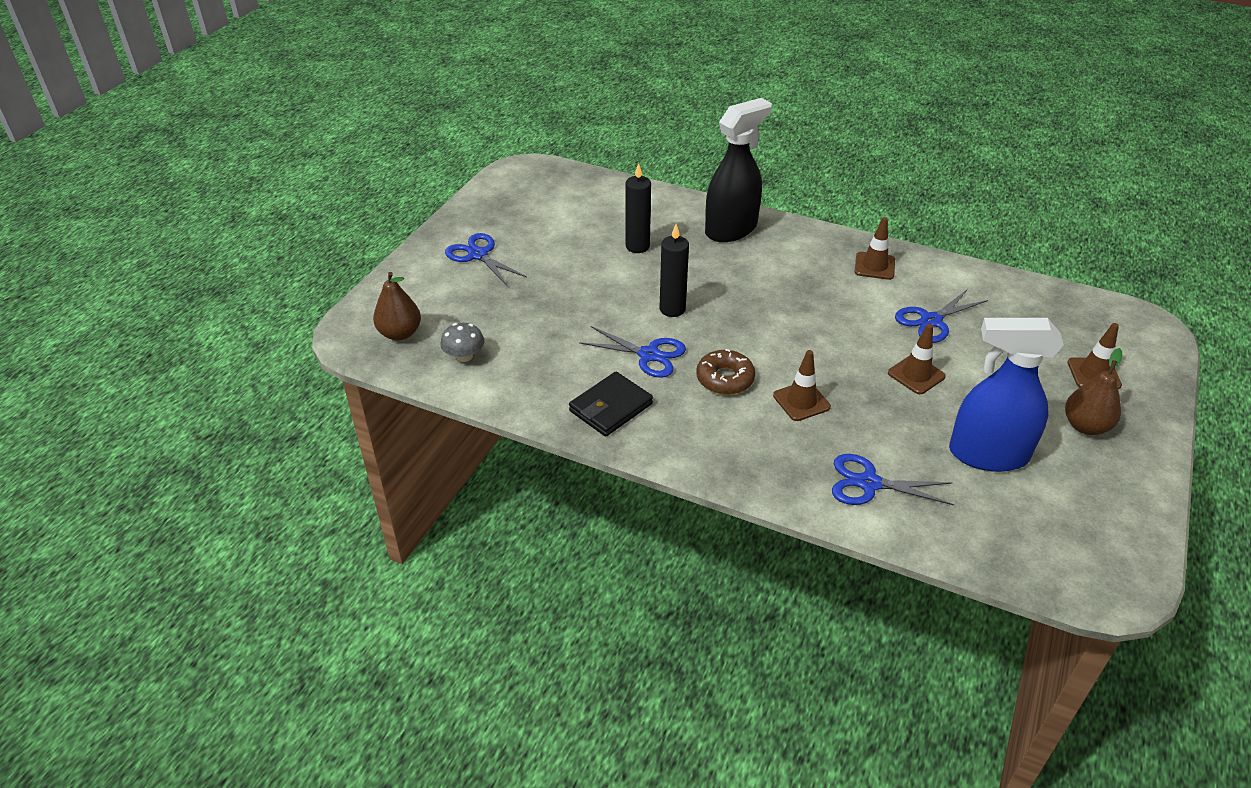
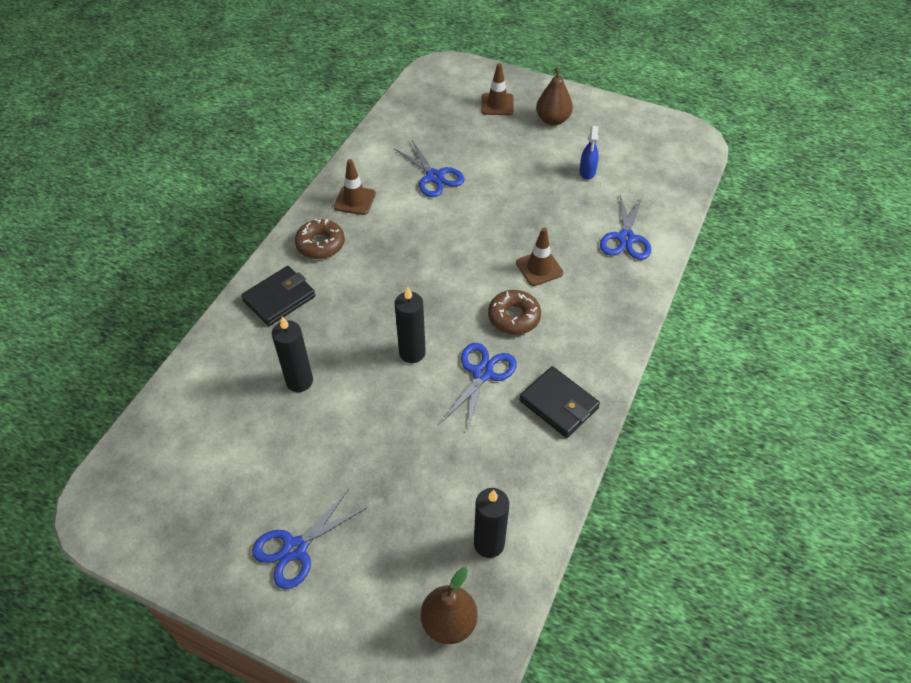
camera: 90 degrees left, 10 degrees up
(464, 356) = (489, 544): grey mushroom -> black candle
(731, 229) = (279, 298): black spray bottle -> black wallet
(805, 248) = (320, 244): none -> brown donut
(916, 375) = (502, 195): brown traffic cone -> none
(987, 454) = (587, 172): blue spray bottle -> blue spray bottle, size x0.44

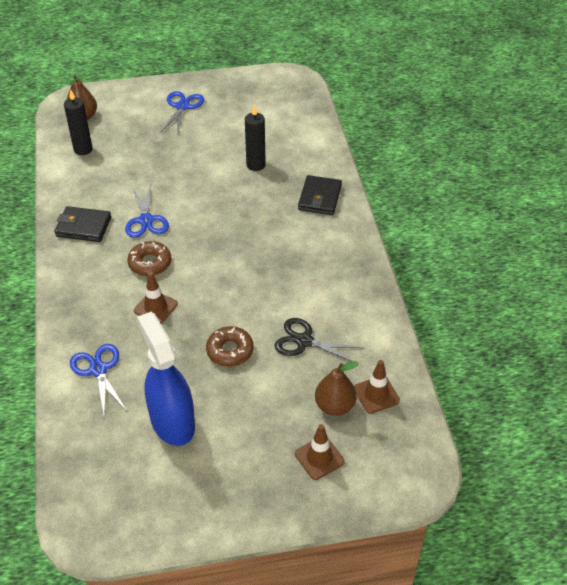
camera: 145 degrees right, 5 degrees down
(320, 244) = (333, 242): brown donut -> brown donut (230, 351)
(355, 200) = (346, 286): brown traffic cone -> brown traffic cone (376, 394)
(412, 353) = (201, 210): black candle -> none
(434, 177) = (304, 341): blue scissors -> black scissors
(552, 120) = (248, 470): brown pear -> brown pear (334, 406)
(587, 172) = (172, 422): blue spray bottle -> blue spray bottle, size x2.27

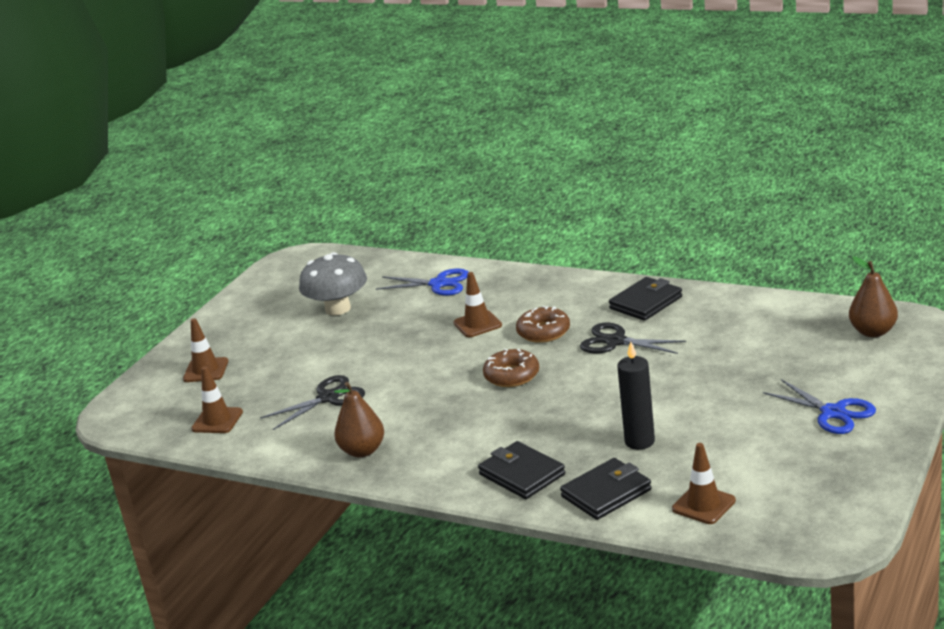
camera: 130 degrees right, 20 degrees down
(83, 149) = (796, 322): black candle -> none
(146, 220) = (615, 341): blue scissors -> black scissors
(172, 422) = (338, 309): blue spray bottle -> grey mushroom
(230, 351) = (373, 353): brown donut -> brown donut (512, 375)
(296, 122) = (703, 505): none -> brown traffic cone
(312, 158) = (606, 493): none -> black wallet
(334, 406) = (239, 393): brown pear -> brown pear (362, 451)

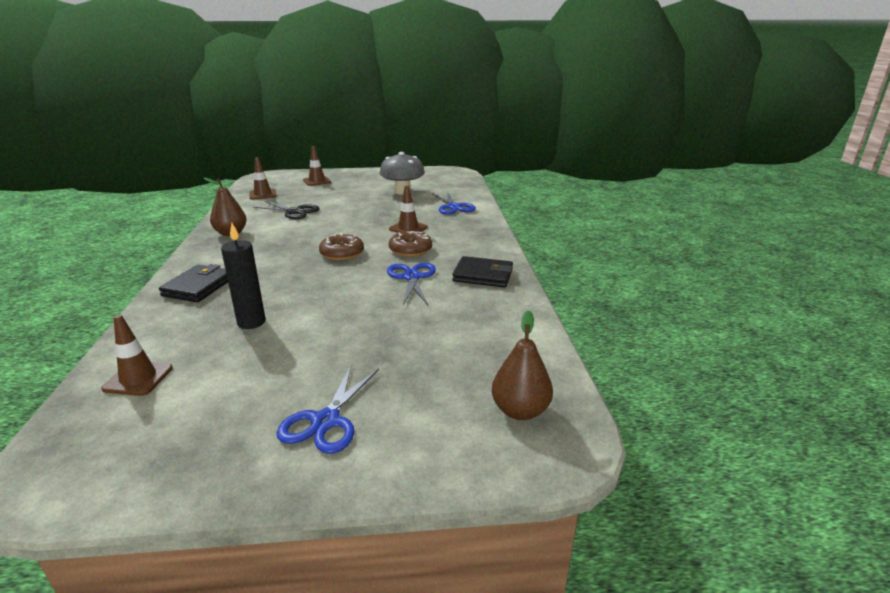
camera: 55 degrees right, 0 degrees up
(606, 493) = (166, 326): black wallet -> none
(615, 341) = (412, 277): black scissors -> blue scissors

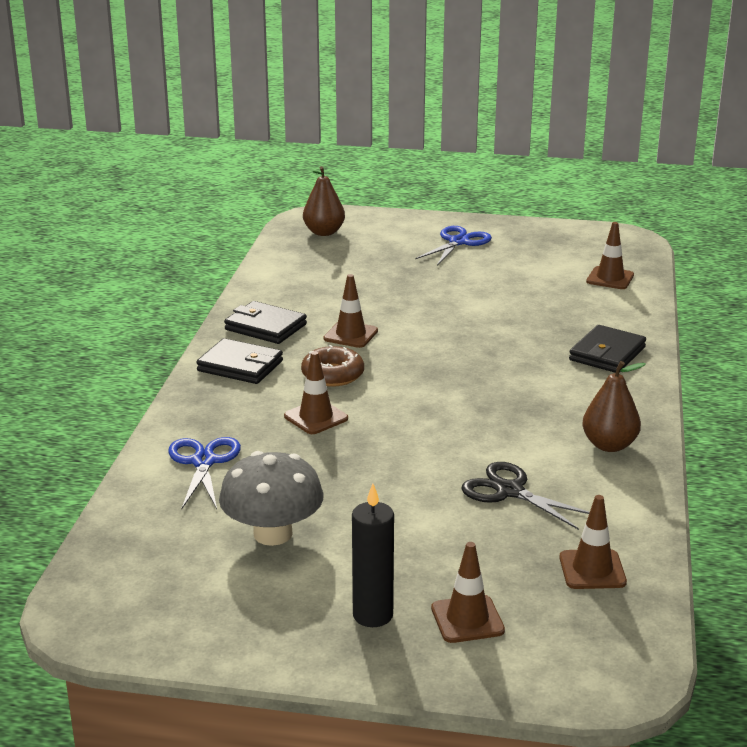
camera: 165 degrees left, 0 degrees up
(251, 322) = (530, 308): black candle -> black candle (373, 615)
(342, 253) = (430, 381): brown donut -> none
(412, 277) = (350, 335): blue scissors -> brown traffic cone
(476, 248) = (240, 366): none -> black wallet

